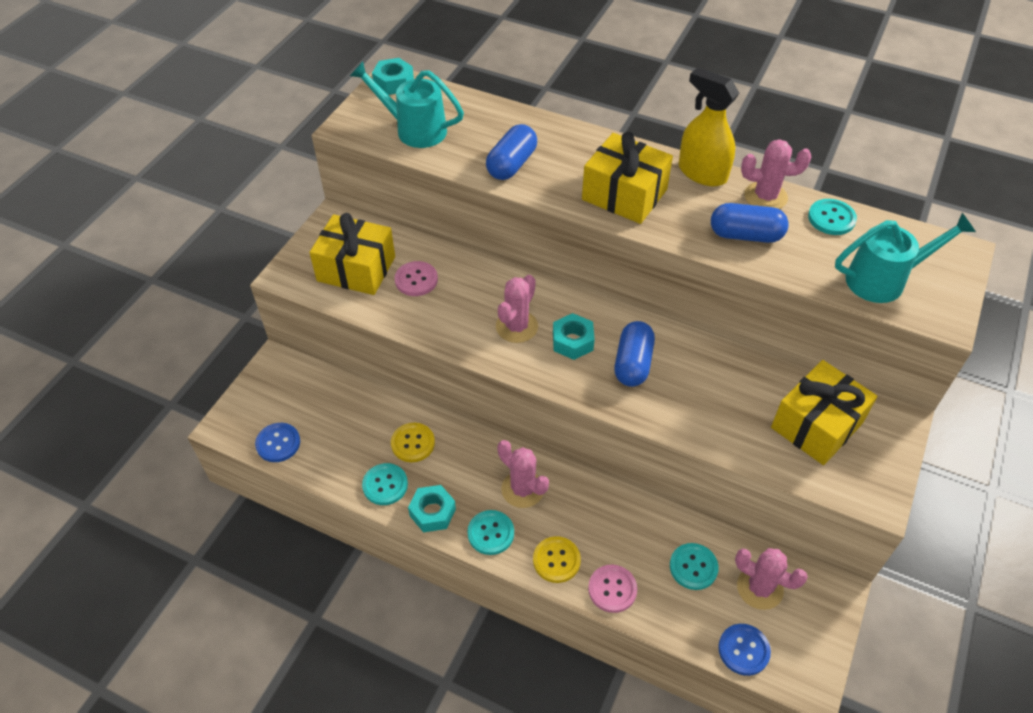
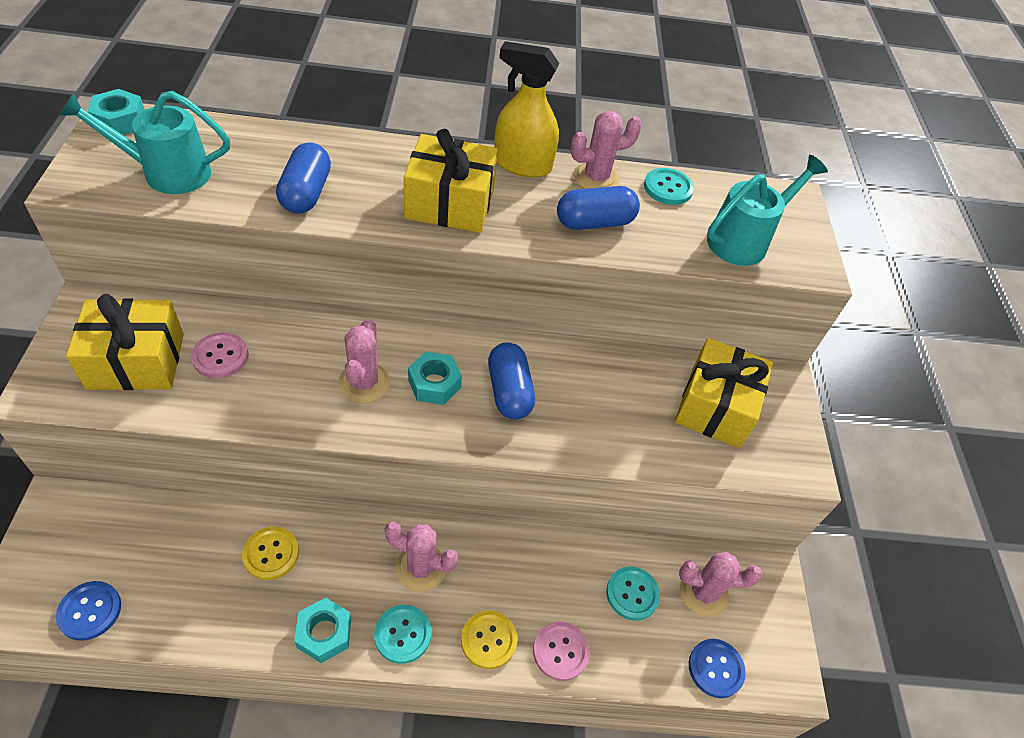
camera: 30 degrees left, 0 degrees up
(385, 485) = (253, 619): turquoise button -> none

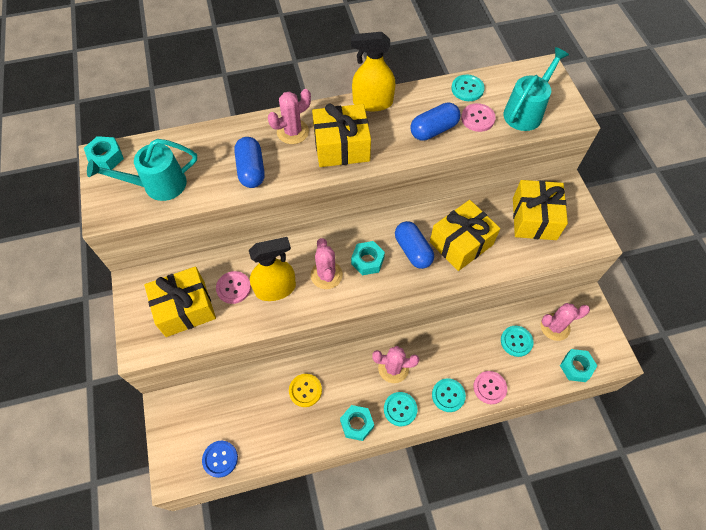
camera: 10 degrees left, 10 degrees up
(280, 377) = (275, 289): none -> yellow spray bottle
(488, 640) = (448, 395): yellow button -> turquoise button
(587, 405) = (461, 243): none -> yellow gift
(596, 178) = (421, 96): pink cactus -> pink cactus (293, 132)
(667, 228) = (477, 118): none -> pink button
(715, 668) = (576, 367): blue button -> turquoise nut

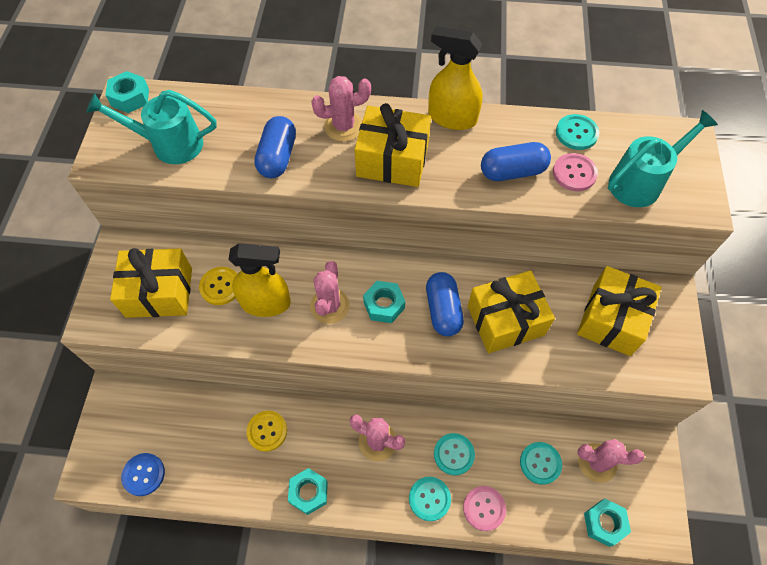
camera: 20 degrees right, 0 degrees up
(233, 288) = (220, 286): pink button -> yellow button
(400, 409) = (365, 494): turquoise button -> turquoise button (454, 454)

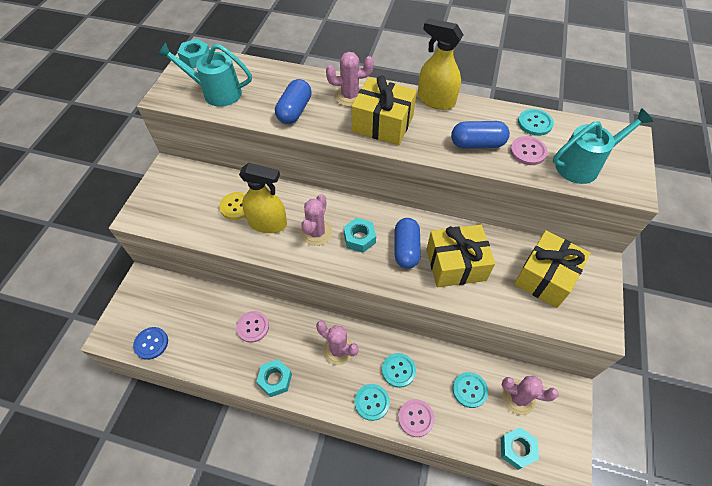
camera: 10 degrees right, 5 degrees down
(159, 292) = (189, 204): yellow gift -> none
(267, 431) = (253, 327): yellow button -> pink button

